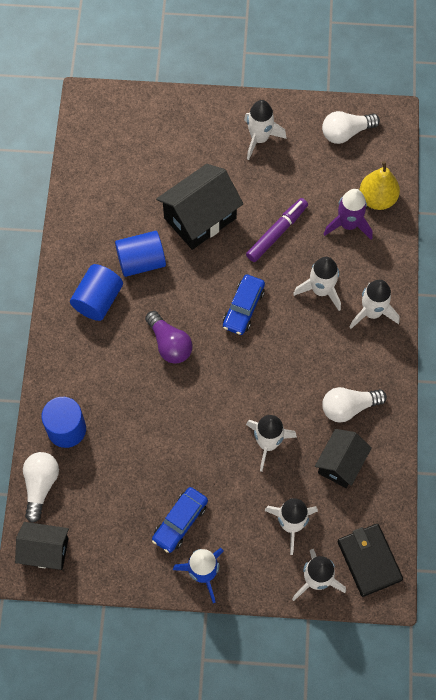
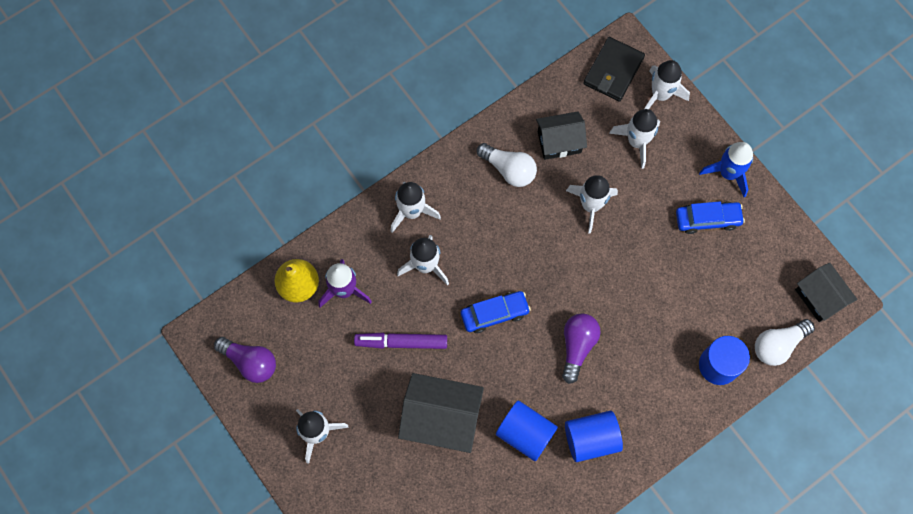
camera: 130 degrees left, 5 degrees up
(346, 133) = (250, 362): white light bulb -> purple light bulb

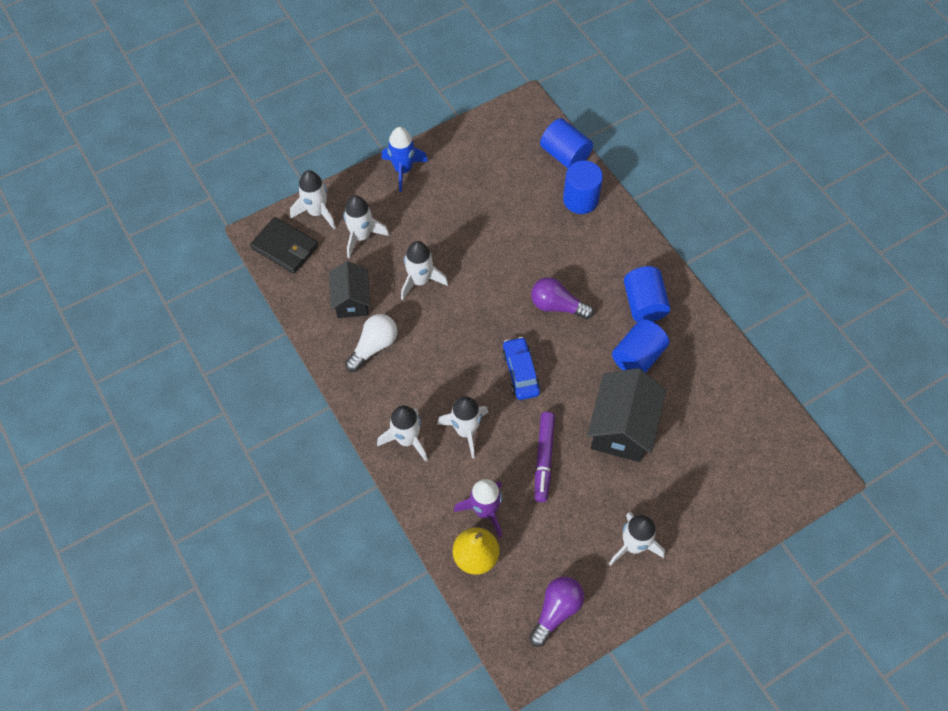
camera: 85 degrees left, 10 degrees down
(707, 219) = (445, 191): blue car -> none
(778, 345) = (565, 155): white light bulb -> blue cylinder
(819, 297) = (525, 120): black house -> none

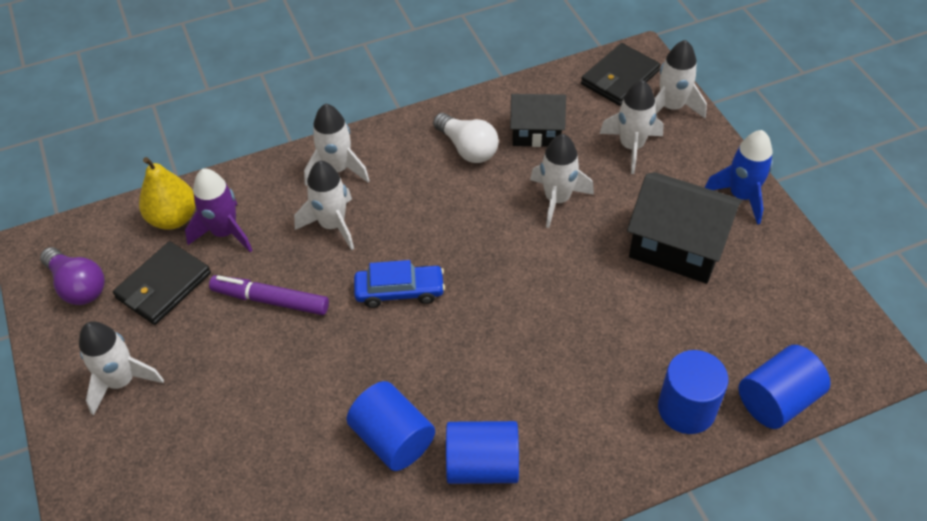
camera: 100 degrees right, 10 degrees down
(544, 542) = (163, 286): none -> black wallet
(557, 306) = (496, 348): purple light bulb -> none
(622, 428) = (287, 398): black house -> black house (677, 247)

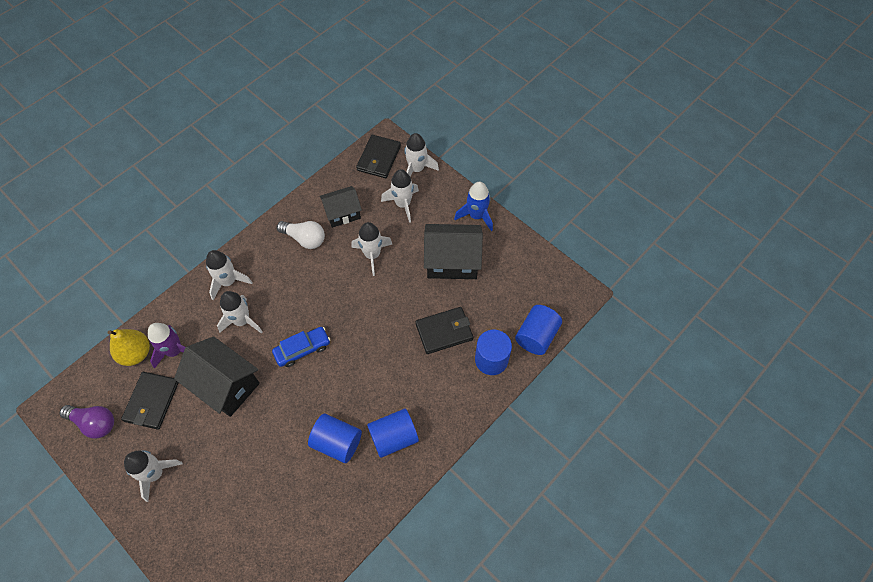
camera: 25 degrees left, 10 degrees up
(270, 300) = (225, 385): purple marker -> black house
(625, 341) = (444, 331): none -> black wallet

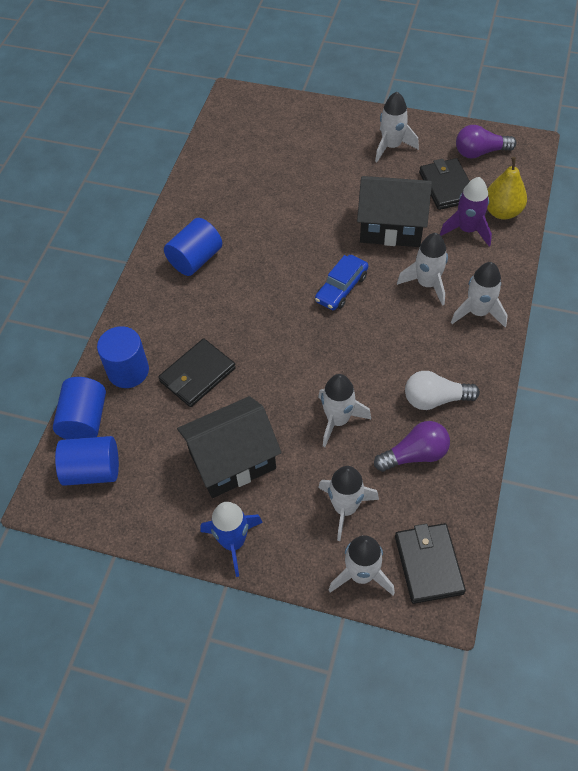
camera: 155 degrees right, 5 degrees down
(337, 442) = (248, 232): blue cylinder -> blue cylinder (92, 470)
(342, 213) = (415, 455): black house -> purple light bulb

